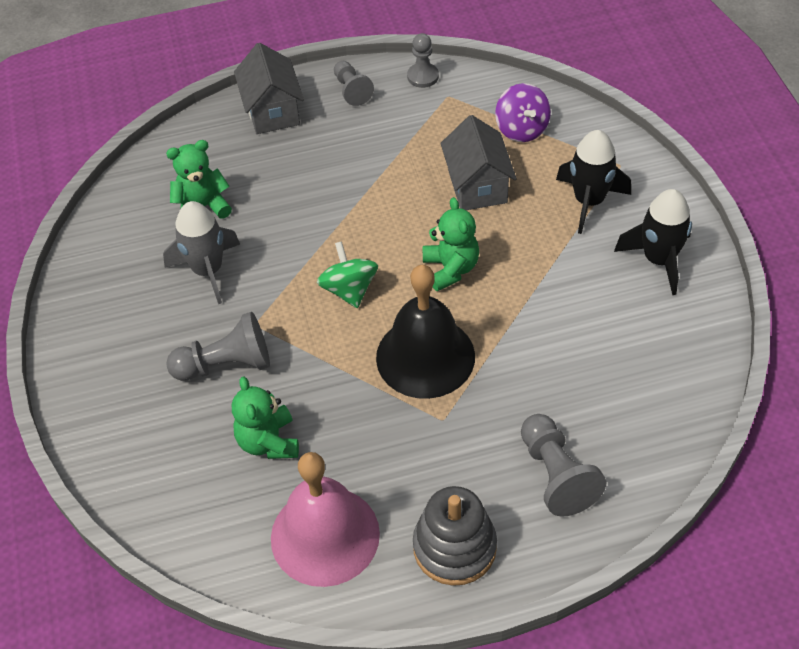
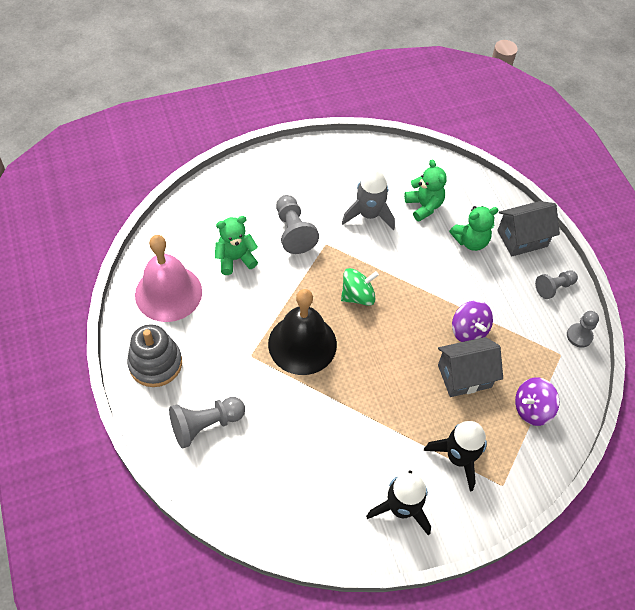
camera: 80 degrees right, 5 degrees up
(411, 176) = (468, 331): none -> purple spinning top
(450, 269) = (381, 358): green teddy bear -> green teddy bear (470, 241)

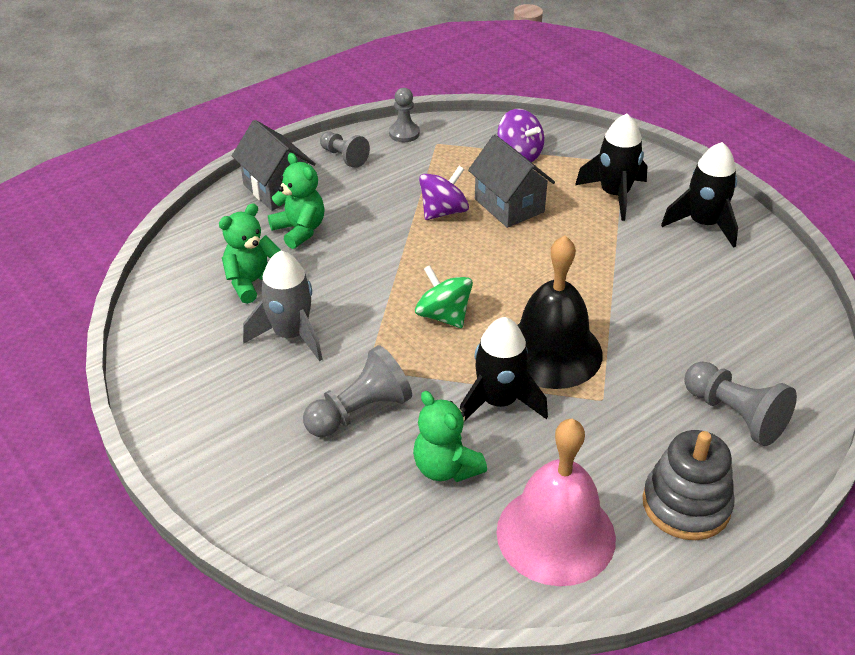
camera: 105 degrees left, 15 degrees down
(272, 300) = (498, 402): none -> black rocket

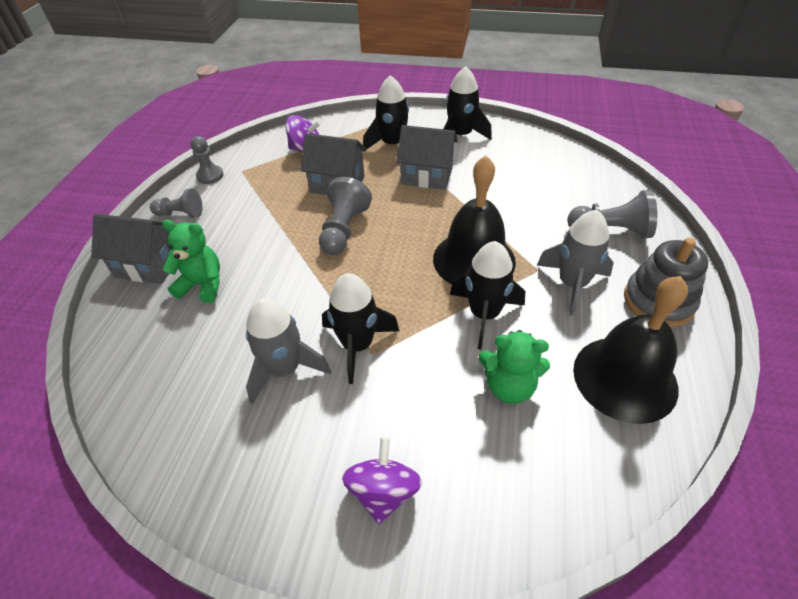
camera: 40 degrees left, 5 degrees up
(252, 282) = (206, 349): green teddy bear -> none
(360, 411) = (404, 390): grey pawn -> grey pawn (343, 230)
(364, 354) = (357, 345): none -> black rocket
(443, 211) = (298, 211): purple spinning top -> purple spinning top (383, 492)
(443, 315) = (380, 280): green spinning top -> none
(556, 534) = (625, 378): pink bell -> black bell
(609, 246) = (427, 176): none -> grey house
(618, 433) = (572, 284): none -> grey rocket

